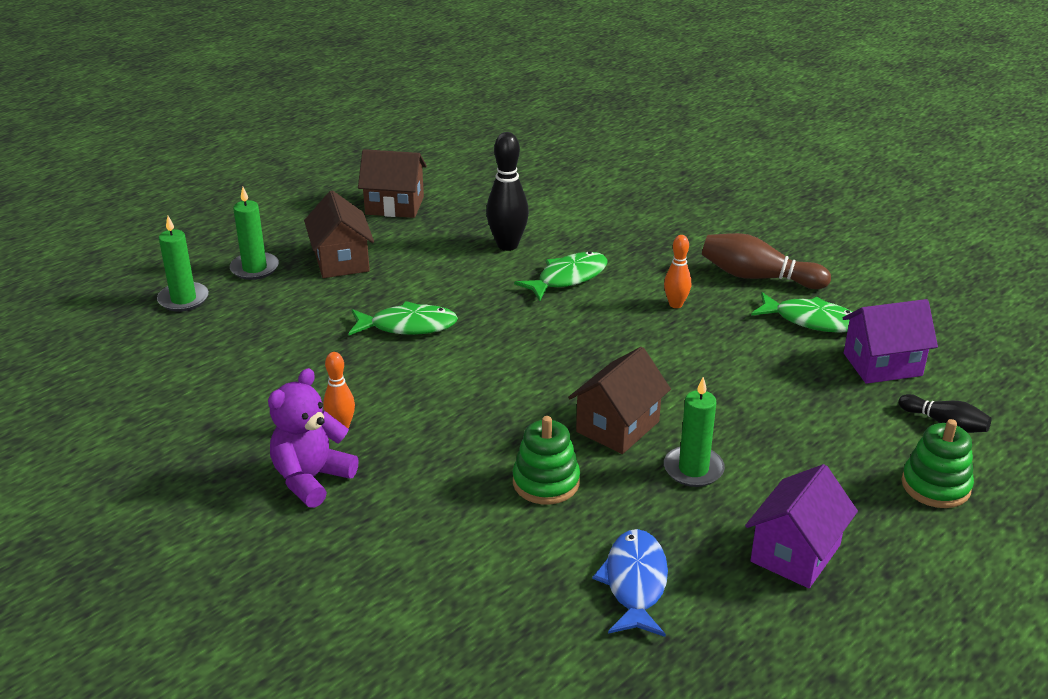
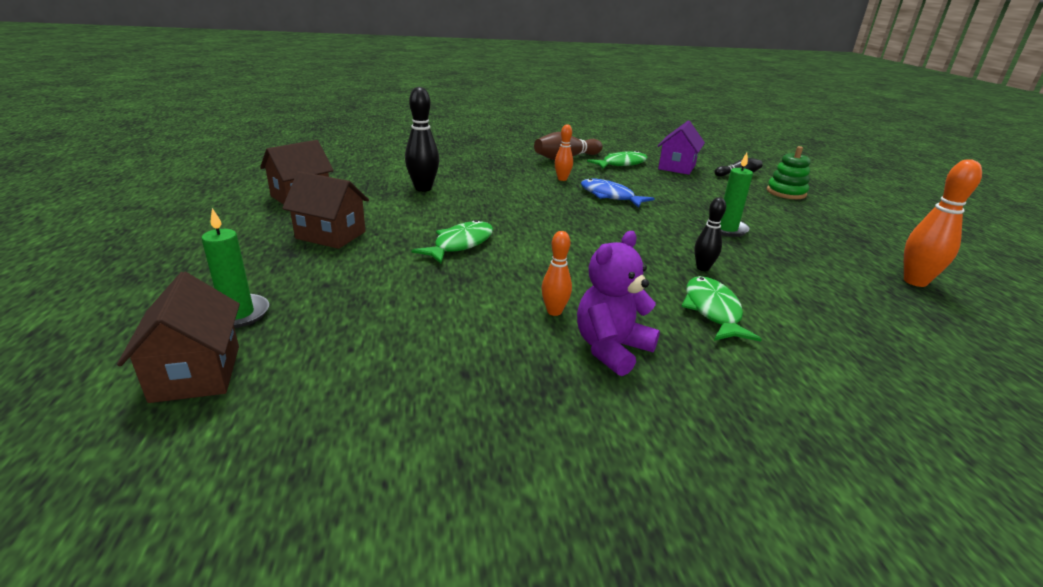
camera: 55 degrees left, 5 degrees down
(254, 268) = (264, 267): green candle -> none
(311, 479) = (611, 349): purple teddy bear -> purple teddy bear turned 60 degrees clockwise
(546, 482) = (702, 268): green stacking toy -> black bowling pin
(568, 278) = (490, 189): green fish -> green fish (712, 311)
(617, 426) = (664, 231): brown house -> brown house (196, 373)
(635, 583) = (830, 280): blue fish -> blue fish (610, 196)
(731, 658) = (915, 281): none -> orange bowling pin
(795, 553) = (823, 235): purple house -> none

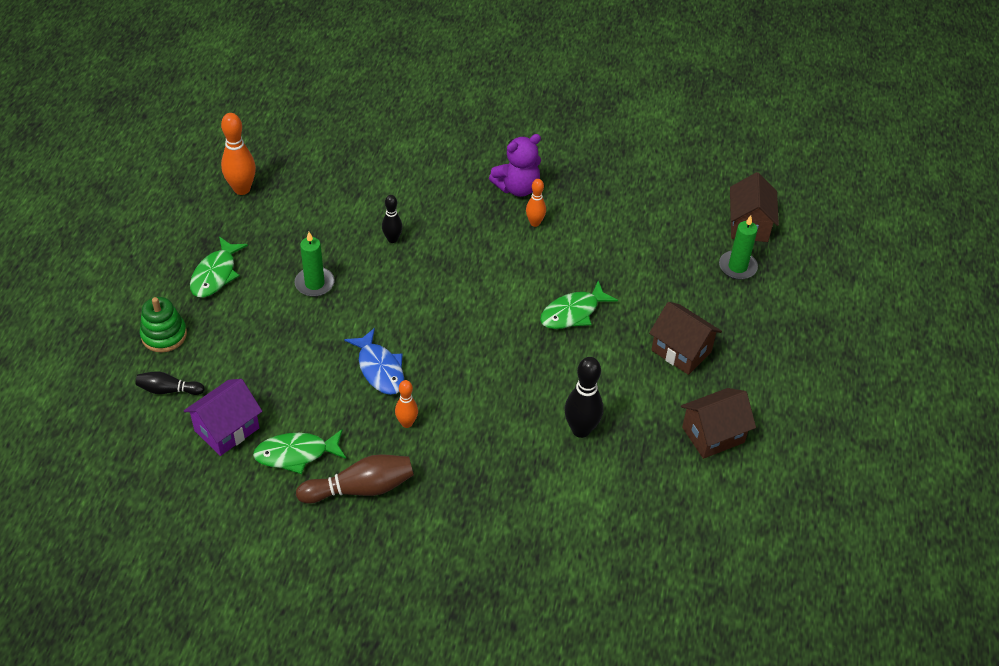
camera: 160 degrees left, 20 degrees up
(712, 311) = (428, 199): green fish -> green fish (215, 274)

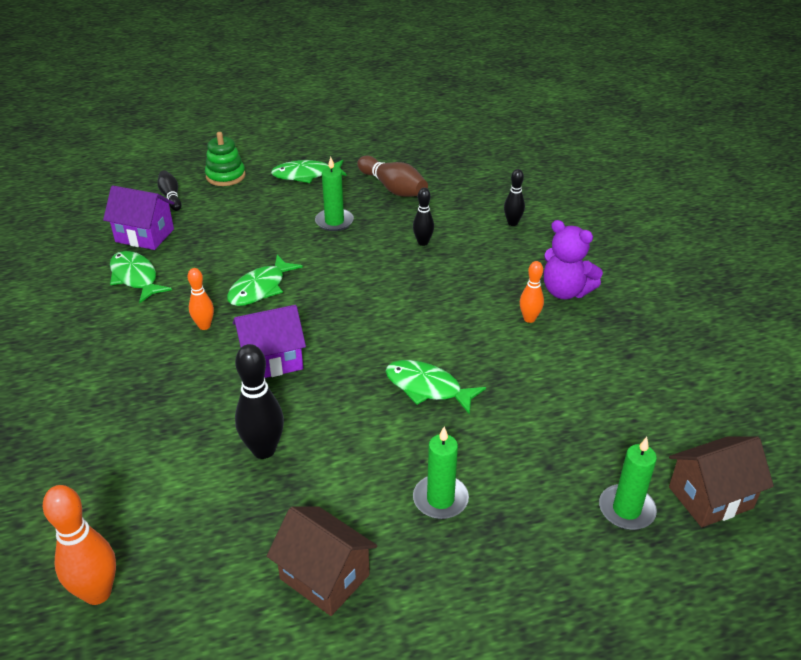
camera: 65 degrees right, 10 degrees down
(242, 189) = (408, 155): orange bowling pin -> orange bowling pin (97, 593)
(360, 488) = (112, 325): brown bowling pin -> brown bowling pin (393, 188)
(379, 369) = (260, 288): blue fish -> green fish
(407, 173) = (512, 223): none -> black bowling pin
(482, 392) = (272, 360): none -> purple house
(681, 351) = (440, 499): brown house -> green candle

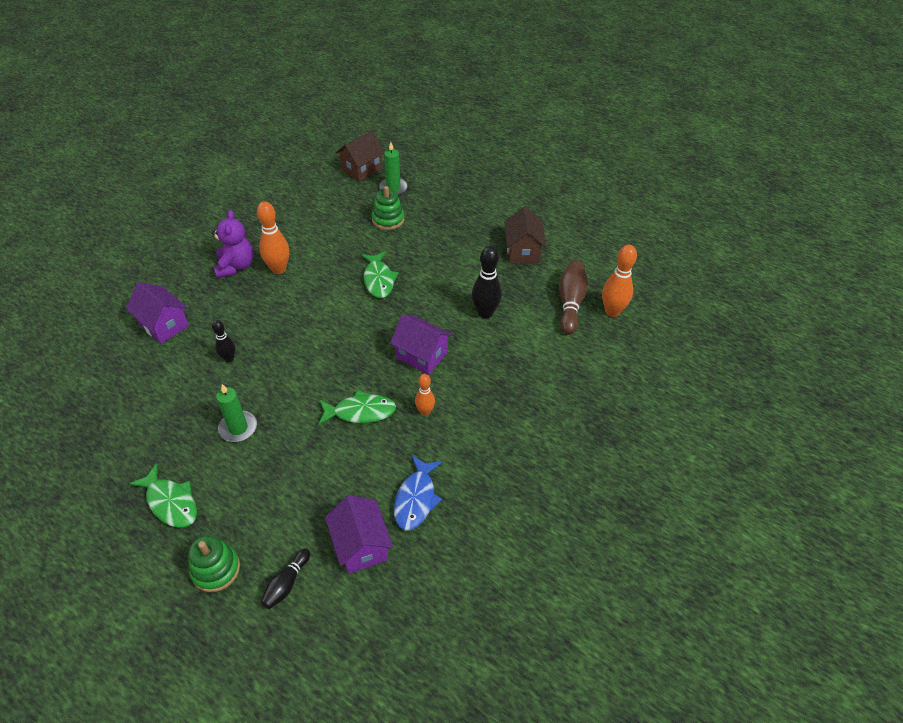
camera: 130 degrees left, 10 degrees up
(135, 277) = (416, 499): green fish -> blue fish
(393, 188) = (154, 423): brown bowling pin -> brown bowling pin (570, 303)
(440, 499) = (446, 239): green candle -> none
(512, 223) = (164, 325): black bowling pin -> purple house
(529, 319) = (279, 269): orange bowling pin -> orange bowling pin, size x1.66
(546, 460) = (388, 219): none -> green stacking toy
(710, 497) = (362, 170): brown house -> brown house turned 75 degrees counterclockwise

